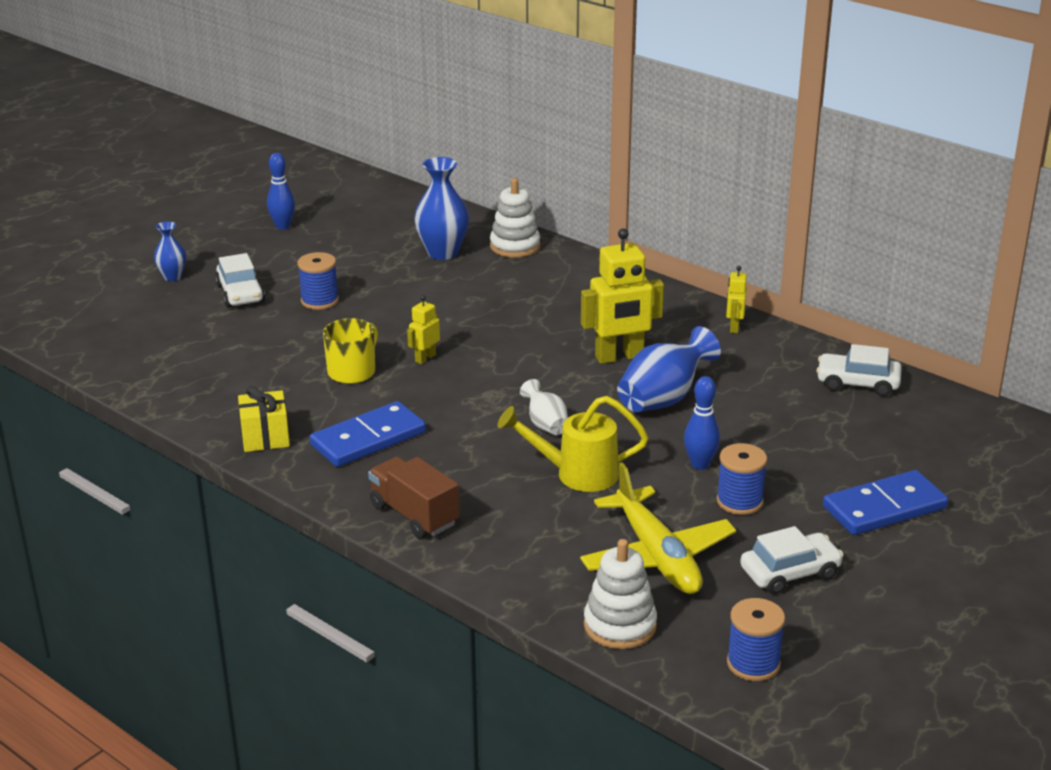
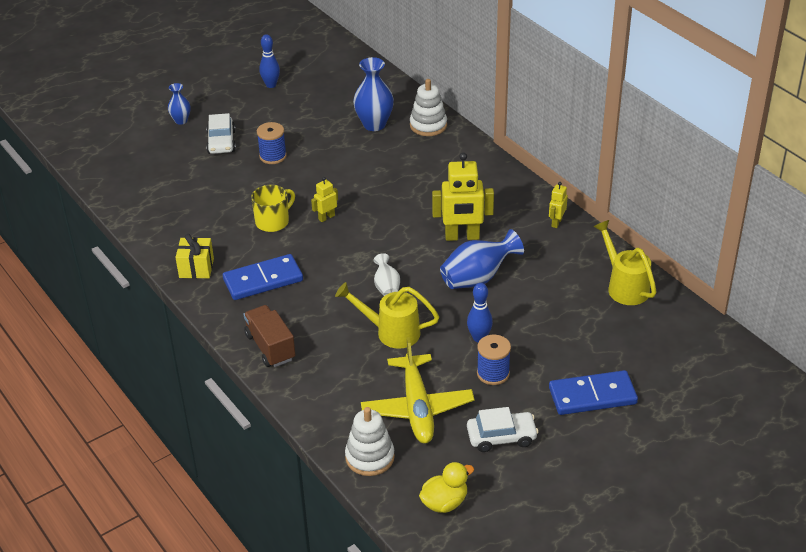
camera: 15 degrees right, 10 degrees up
(753, 664) = (444, 502): blue spool -> yellow duck
(857, 383) = (624, 286): white car -> yellow watering can

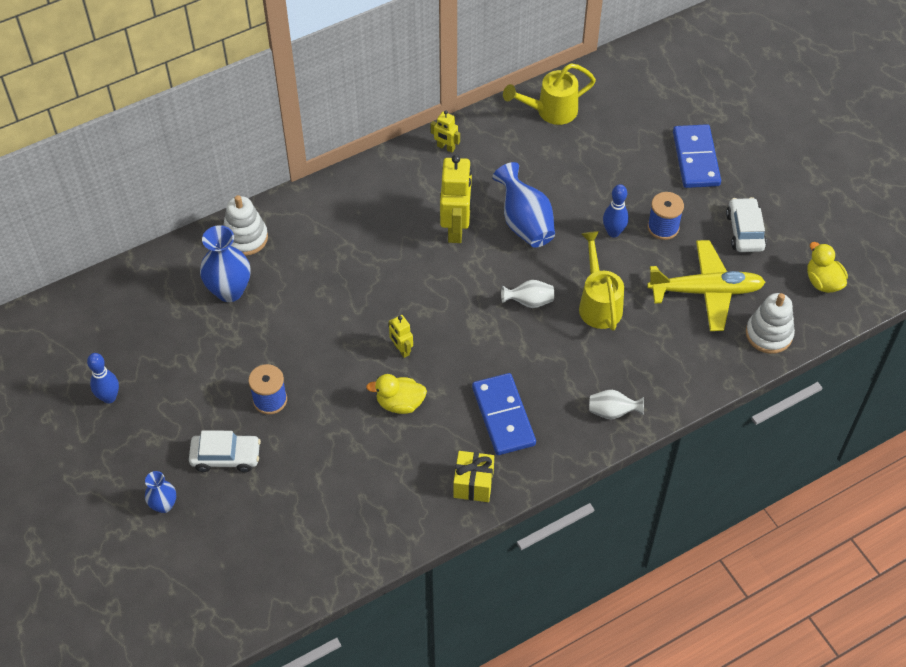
camera: 85 degrees left, 15 degrees up
(270, 347) = (612, 412): brown truck -> white vase
(273, 221) = (400, 403): yellow mug -> yellow duck
(391, 332) = (598, 303): yellow watering can -> yellow watering can turned 150 degrees clockwise

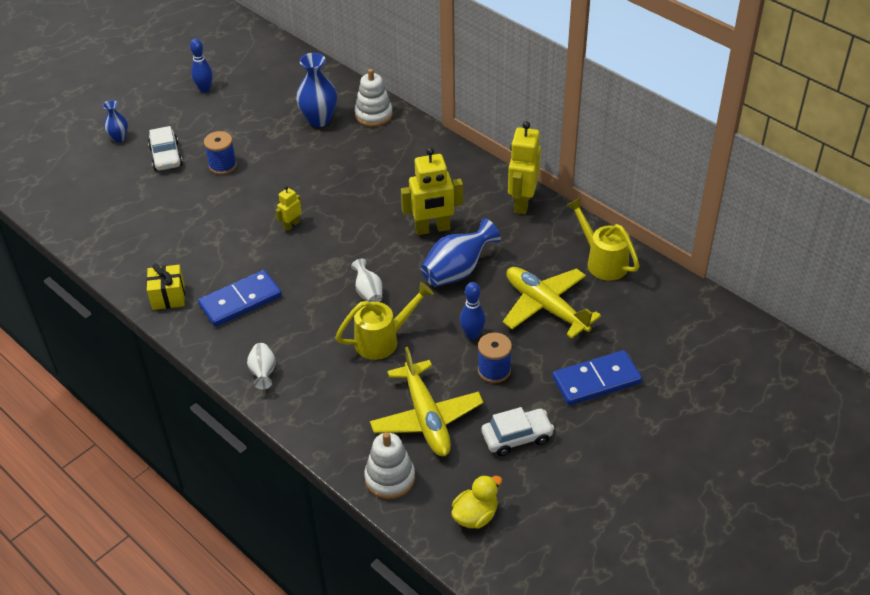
camera: 75 degrees right, 10 degrees down
(400, 403) = (237, 236): yellow duck -> none
(445, 147) = (522, 202): yellow robot -> yellow robot, size x1.98
(595, 169) = (545, 307): none -> yellow plane

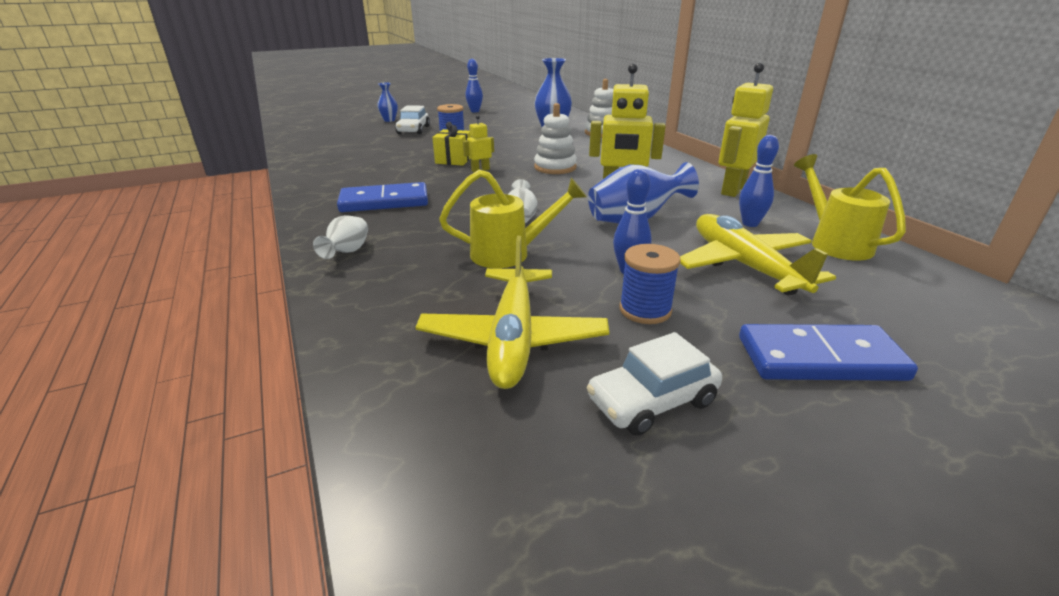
camera: 20 degrees right, 15 degrees down
(168, 297) = (323, 189): yellow gift -> yellow gift (454, 160)
(390, 478) = (399, 400): white stacking toy -> white stacking toy (555, 167)
(475, 516) = (509, 517): yellow duck -> none
(517, 437) = (652, 401): white car -> white car turned 150 degrees clockwise
(542, 252) = (750, 223): none -> blue bowling pin

